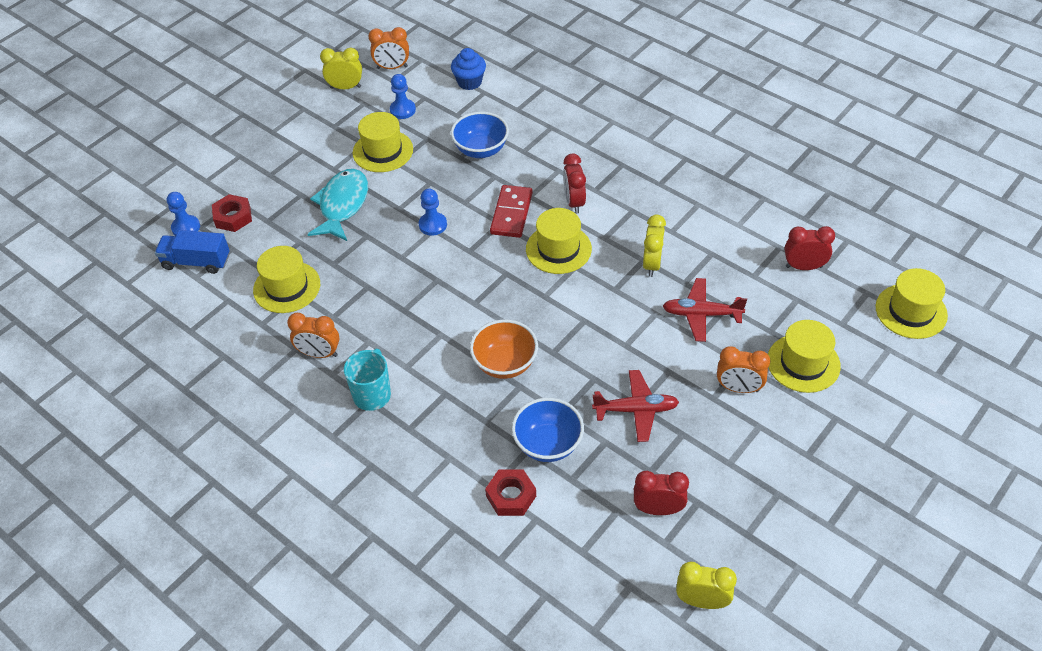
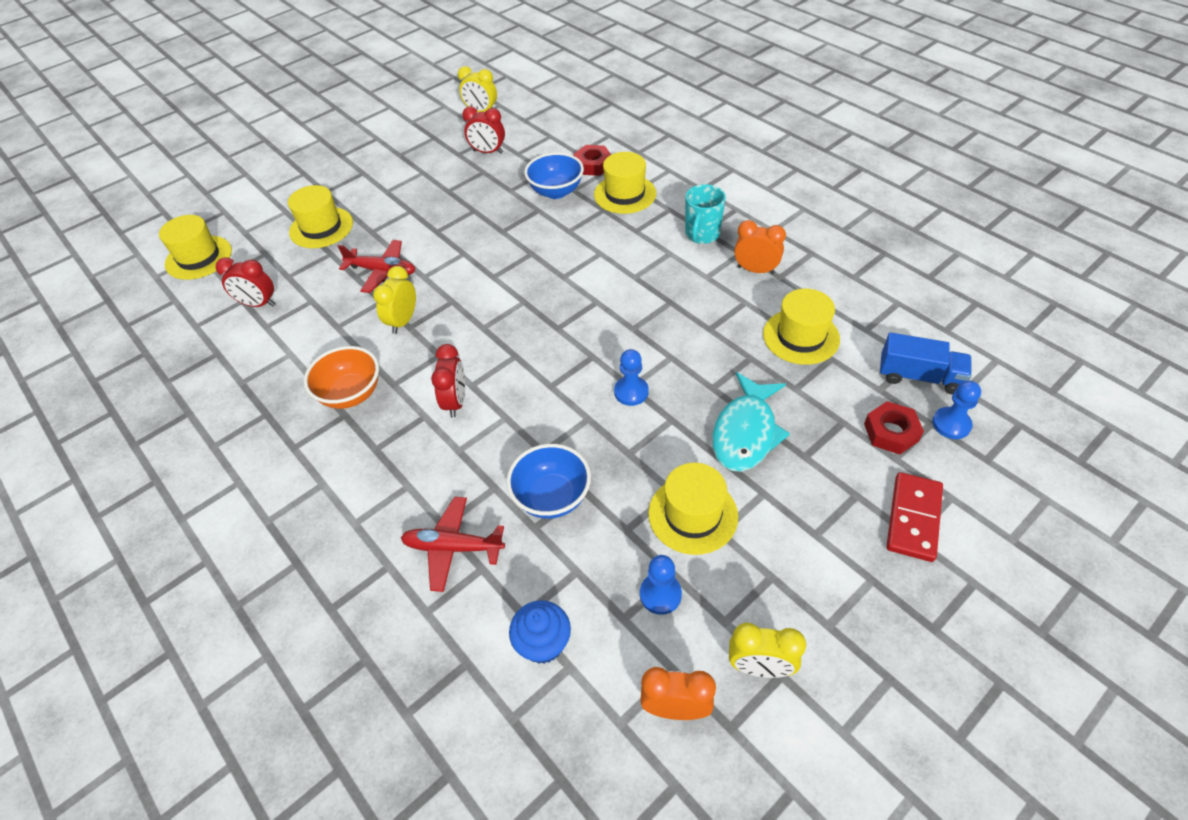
camera: 170 degrees left, 0 degrees up
(505, 364) = (578, 248): orange bowl -> orange bowl (351, 394)
(511, 213) = (534, 396): red domino -> red domino (913, 518)
(558, 249) = (493, 347): yellow hat -> yellow hat (625, 194)
(636, 410) = (476, 207): red plane -> red plane (453, 547)
(738, 388) = (386, 215): orange clock -> none

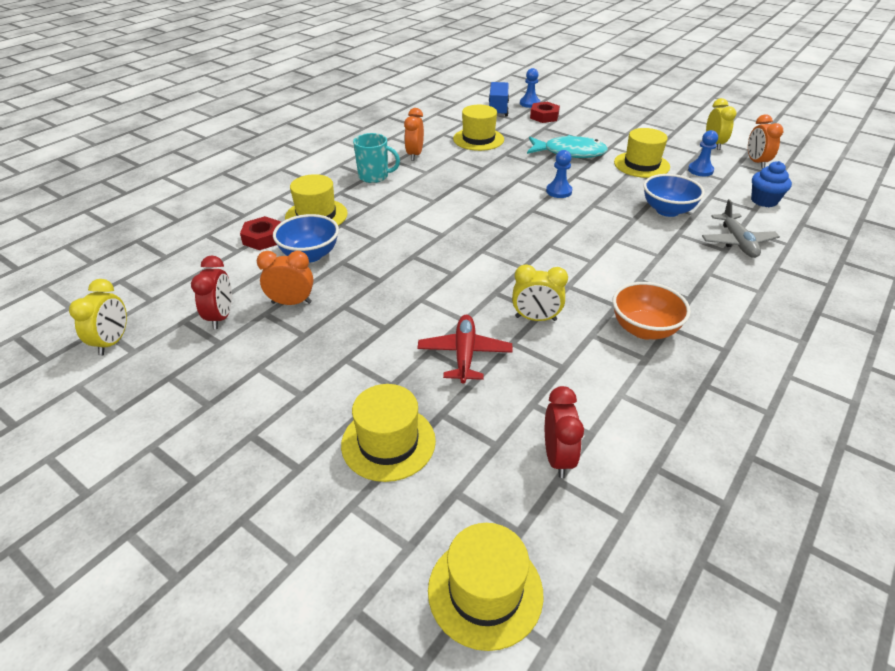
camera: 105 degrees left, 10 degrees down
(453, 547) = (737, 242): red plane -> grey plane
(456, 402) = (614, 265): red clock -> none
(490, 184) = (291, 303): none -> orange clock
(913, 518) = (598, 112): red domino -> none

